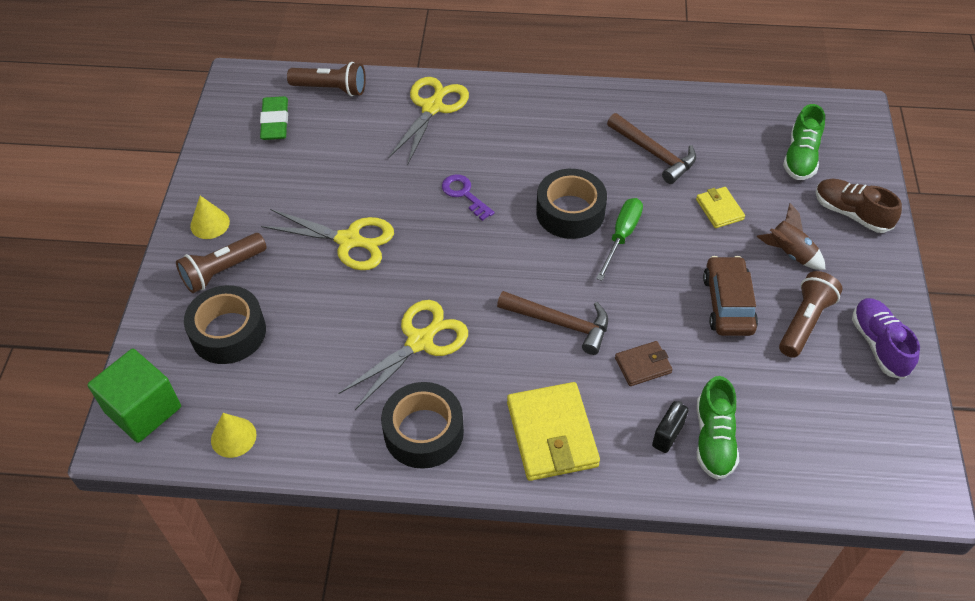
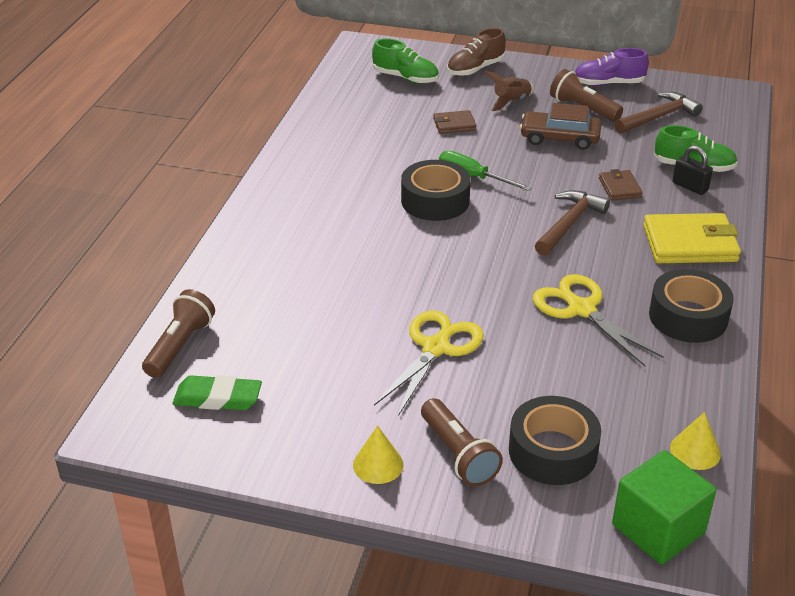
camera: 80 degrees left, 15 degrees down
(432, 107) = (250, 270): yellow scissors -> none
(464, 194) = (391, 261): purple key -> none
(654, 153) = (375, 145): brown hammer -> brown hammer (658, 117)
(719, 209) = (454, 124): yellow wallet -> brown wallet

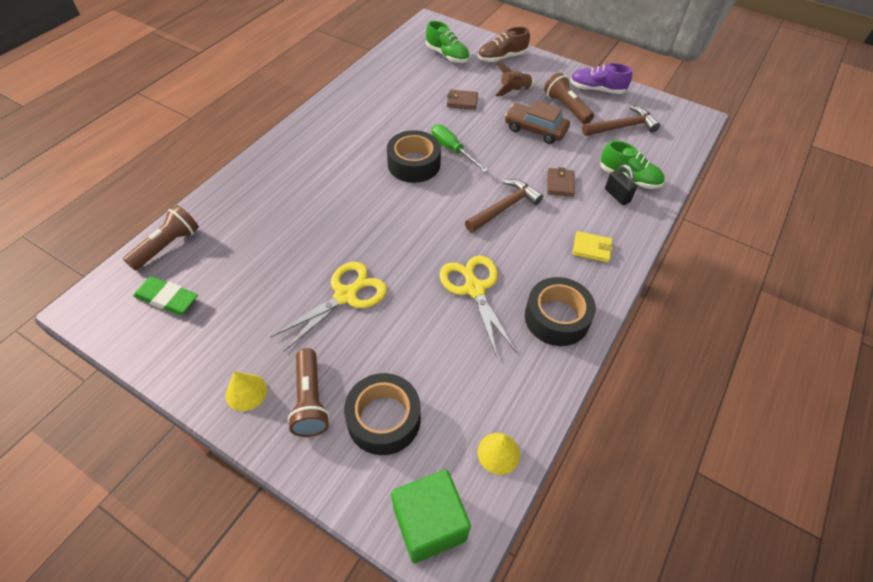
camera: 15 degrees right, 15 degrees up
(690, 244) = (591, 248): yellow wallet -> yellow wallet, size x0.53

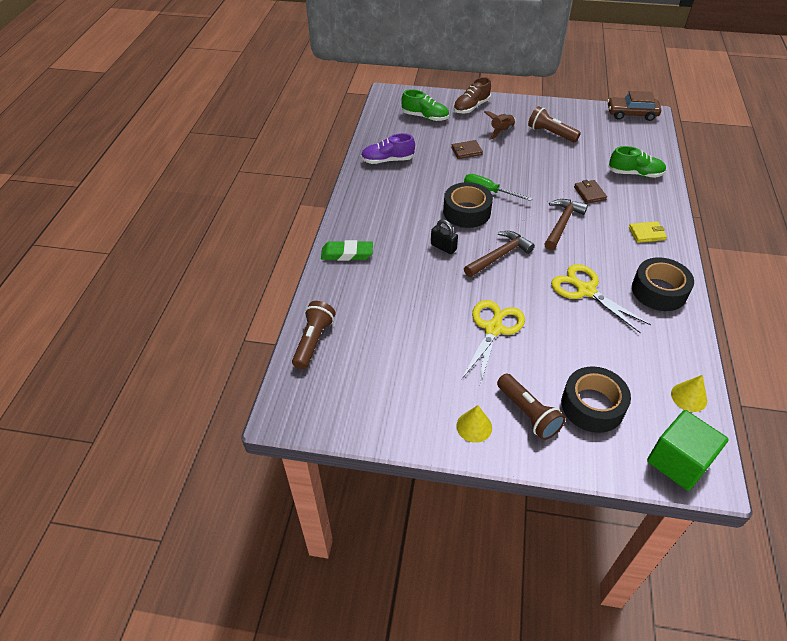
camera: 20 degrees left, 5 degrees down
(167, 298) = (349, 382): green eraser -> green eraser (347, 254)
(535, 129) = (540, 157): brown car -> brown car (631, 114)
(596, 89) = (563, 113): purple shoe -> purple shoe (387, 160)
(617, 195) = (636, 189): black padlock -> black padlock (443, 247)
(622, 127) = (602, 137): brown hammer -> brown hammer (499, 256)

